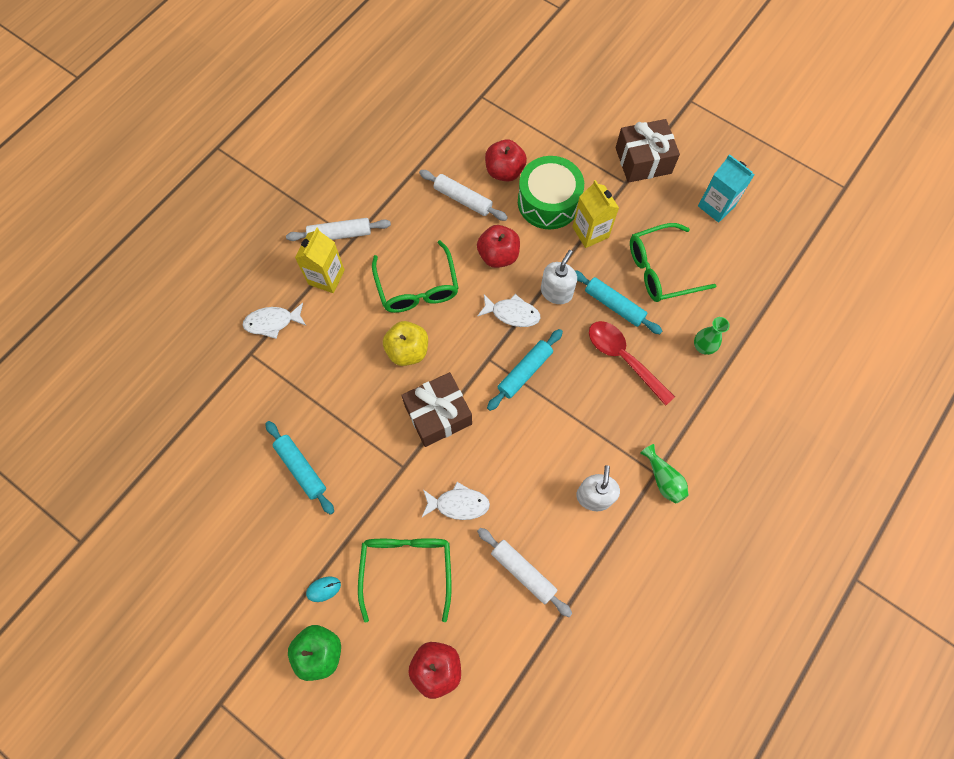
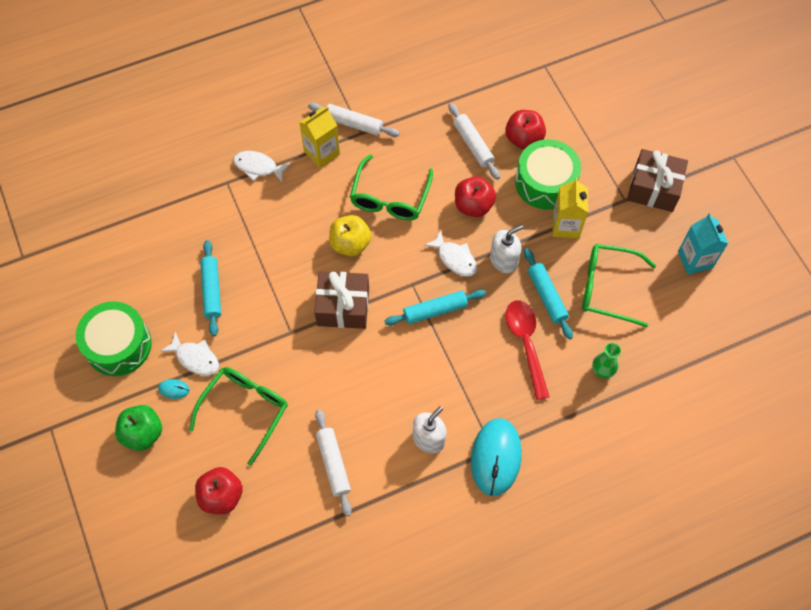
camera: 30 degrees right, 5 degrees down
(239, 576) = (118, 345): none -> green drum
(458, 504) = (315, 384): white fish -> white fish (195, 358)
(663, 479) = (496, 457): green vase -> turquoise mouse

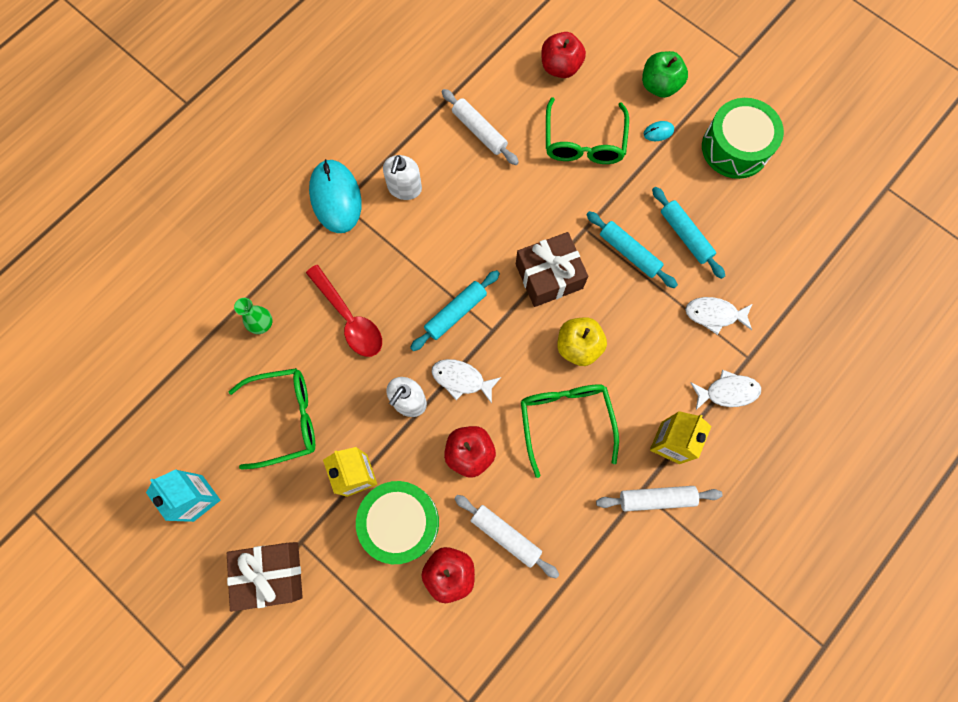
camera: 155 degrees right, 10 degrees up
(195, 358) = (658, 166): white fish -> white fish (714, 314)
(546, 296) = (347, 379): turquoise rolling pin -> turquoise rolling pin (629, 252)

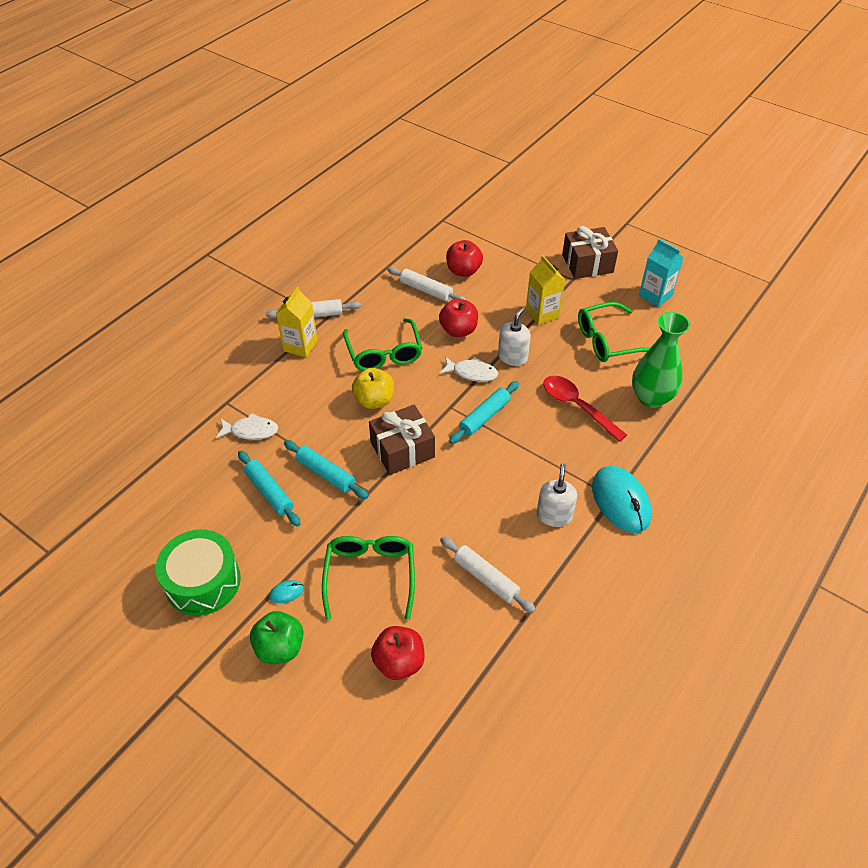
camera: 175 degrees right, 25 degrees down
(262, 324) = (651, 398): green vase -> green vase, size x1.97
(400, 522) = (503, 292): green drum -> none
(727, 392) = (248, 379): white fish -> none

